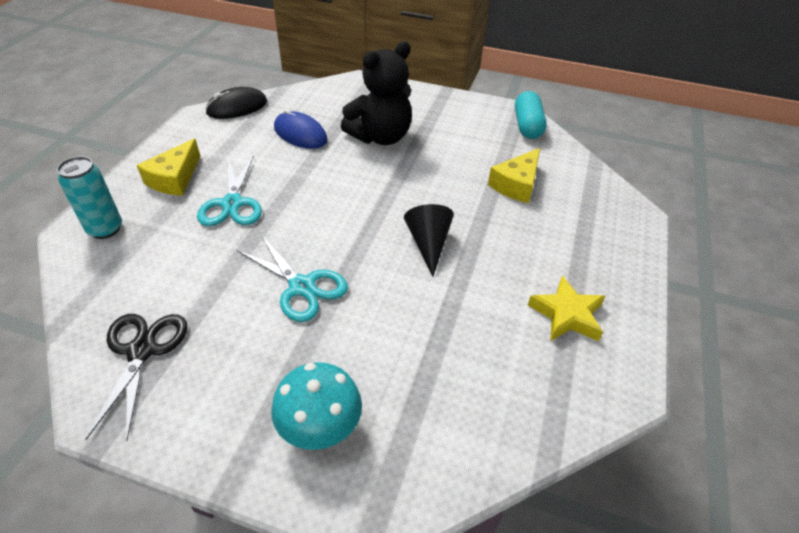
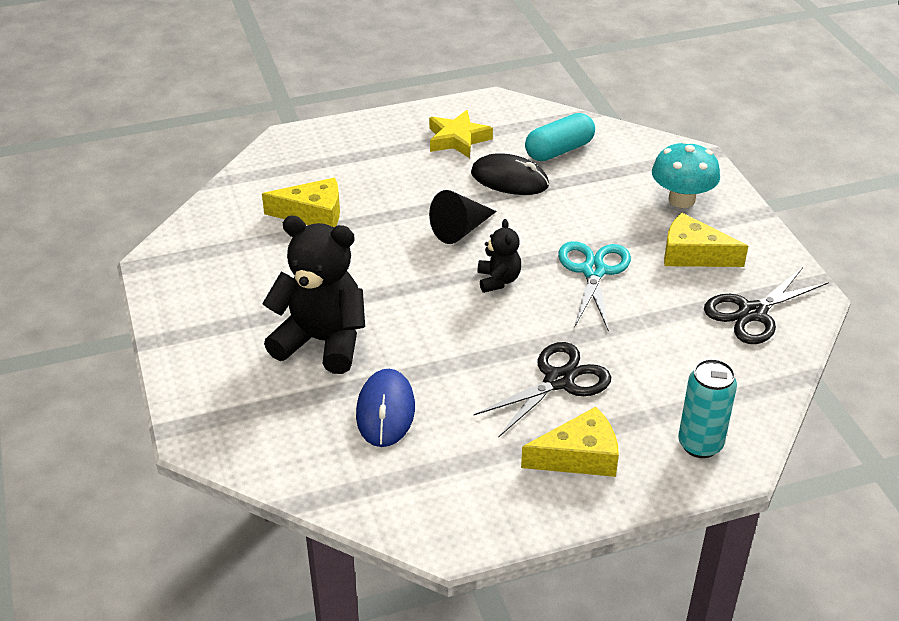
camera: 125 degrees left, 5 degrees down
(232, 204) = (559, 381): turquoise scissors -> black scissors
(237, 107) = (389, 515): black mouse -> black mouse (509, 179)
(244, 368) = (693, 254): none -> yellow cheese
(351, 231) = (498, 280): none -> black teddy bear
(527, 126) = (185, 245): turquoise capsule -> turquoise capsule (559, 150)

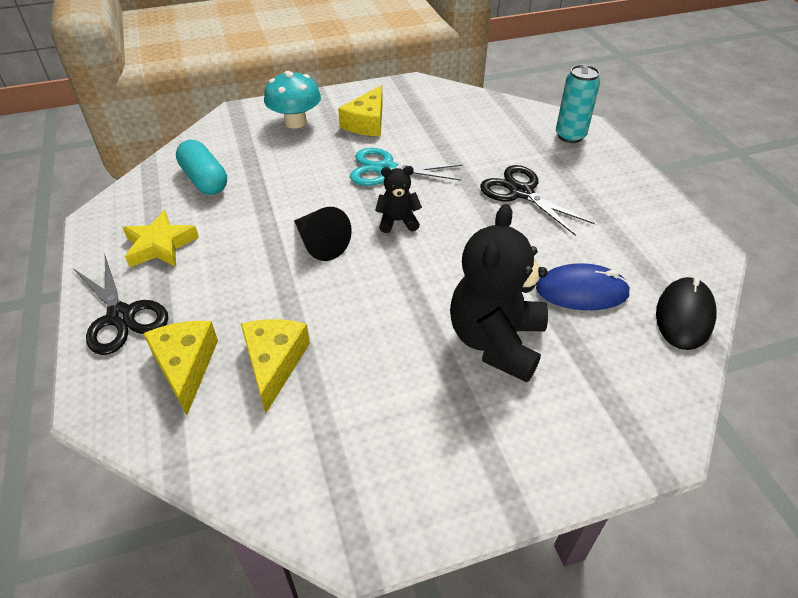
camera: 90 degrees left, 5 degrees up
(509, 179) = (243, 211): black mouse -> black mouse (684, 316)
(579, 456) = (599, 186): yellow cheese -> yellow cheese (185, 366)
(752, 313) = (433, 105): black scissors -> black scissors (121, 316)

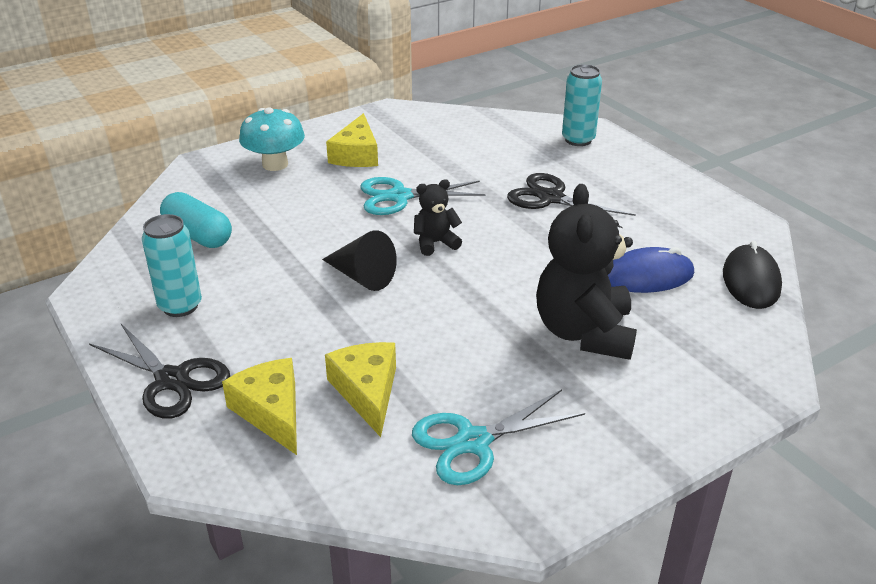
camera: 15 degrees left, 10 degrees down
(160, 245) = (180, 306): yellow star -> turquoise can
(345, 438) = (473, 442): none -> turquoise scissors

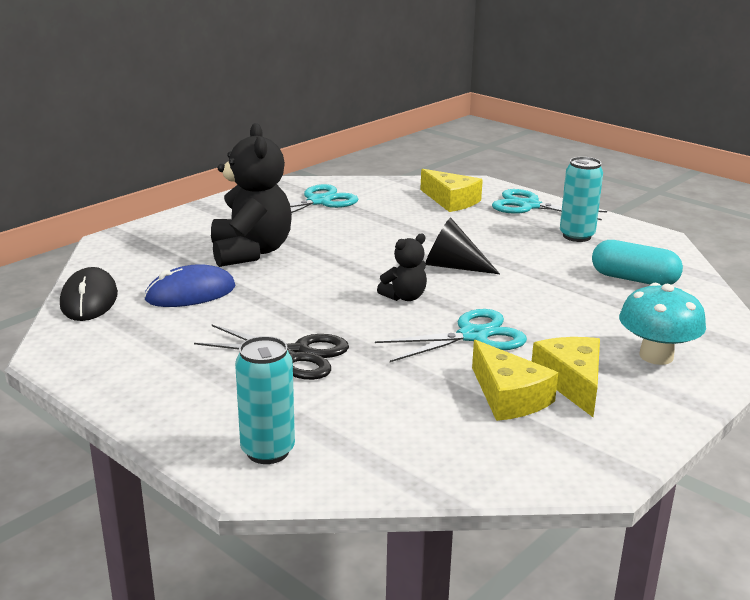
camera: 165 degrees right, 10 degrees down
(172, 380) = (529, 206): black scissors -> turquoise scissors
(367, 392) = (398, 212): yellow cheese -> yellow cheese (508, 397)

